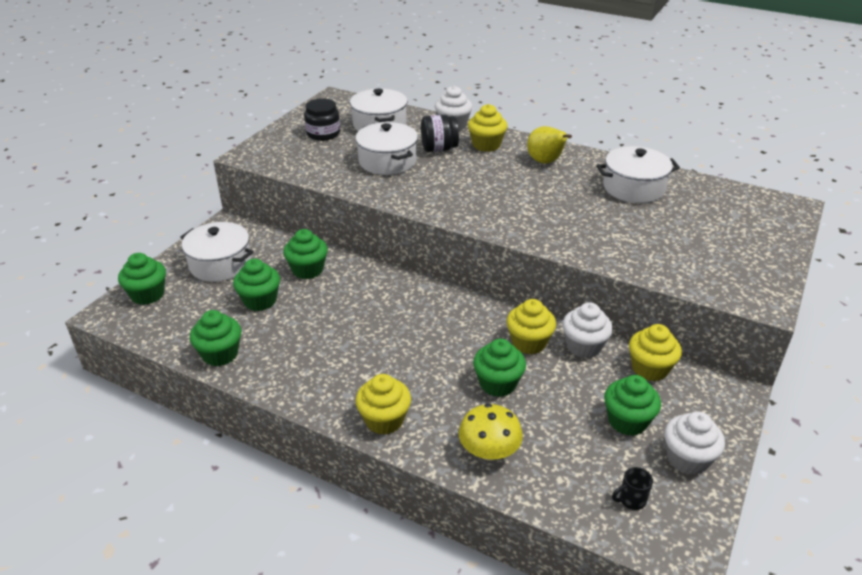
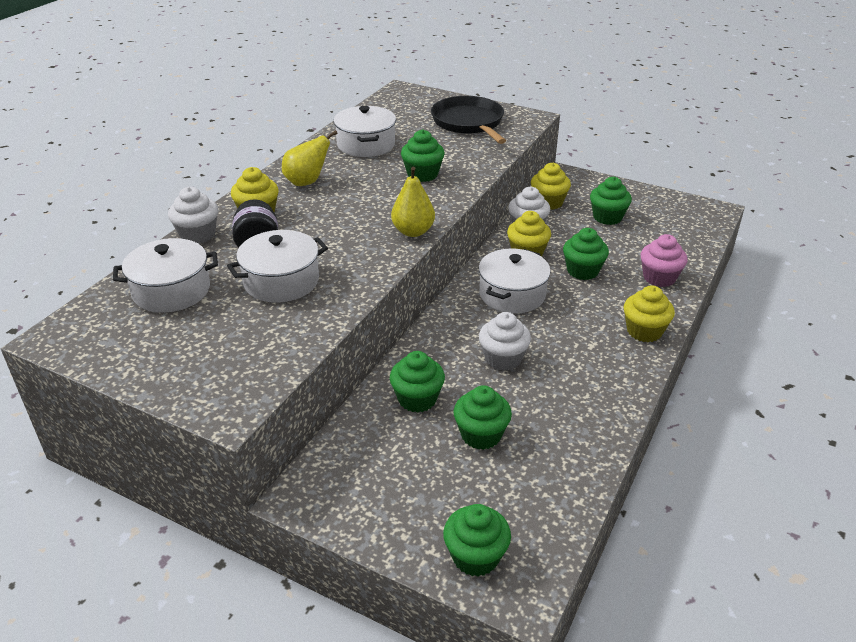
camera: 90 degrees left, 0 degrees up
(220, 264) = (402, 486): white pot -> white pot (512, 294)
(220, 354) = (582, 456): green cupcake -> green cupcake (422, 174)
(323, 134) = (182, 340): black jar -> none
(463, 216) = (413, 231): none -> yellow pear
(489, 451) = (659, 278): yellow mushroom -> pink cupcake
(631, 500) = (680, 223): black mug -> none
(687, 459) = (635, 199): white cupcake -> white cupcake (503, 359)
(721, 252) = (468, 122): none -> black pan

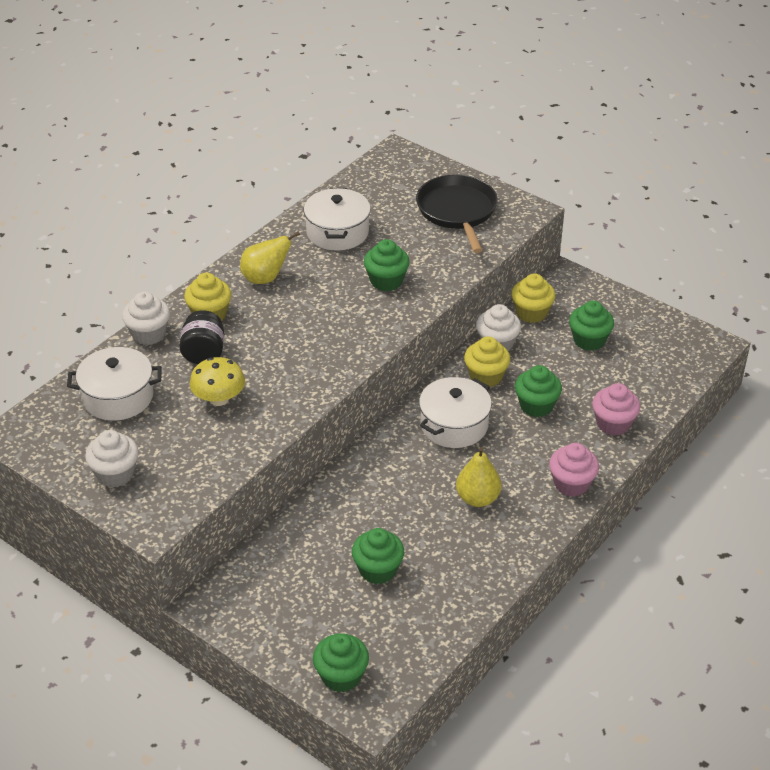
camera: 10 degrees right, 5 degrees up
(281, 281) = (219, 399): white pot -> yellow mushroom
(413, 231) = (357, 355): yellow pear -> yellow pear (477, 498)
(417, 399) = (329, 527): green cupcake -> none
(503, 359) = (422, 496): white cupcake -> white cupcake (115, 474)
(644, 331) = (571, 484): yellow cupcake -> pink cupcake

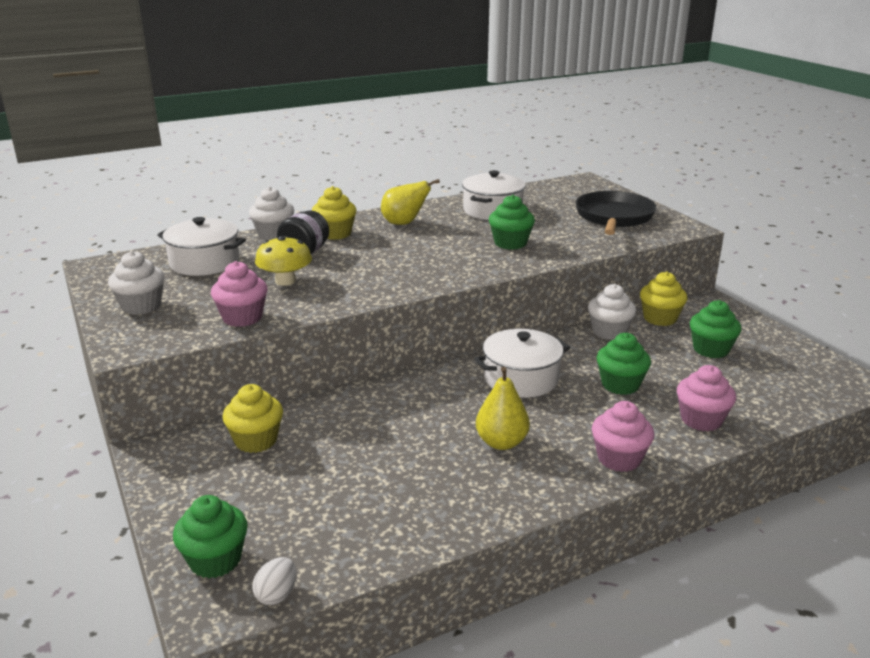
camera: 25 degrees right, 15 degrees down
(221, 458) = (242, 318): none -> pink cupcake
(378, 570) = (344, 473): green cupcake -> none
(405, 684) = (277, 595): none -> white egg
(486, 377) = (581, 351): yellow cupcake -> yellow cupcake (256, 440)

